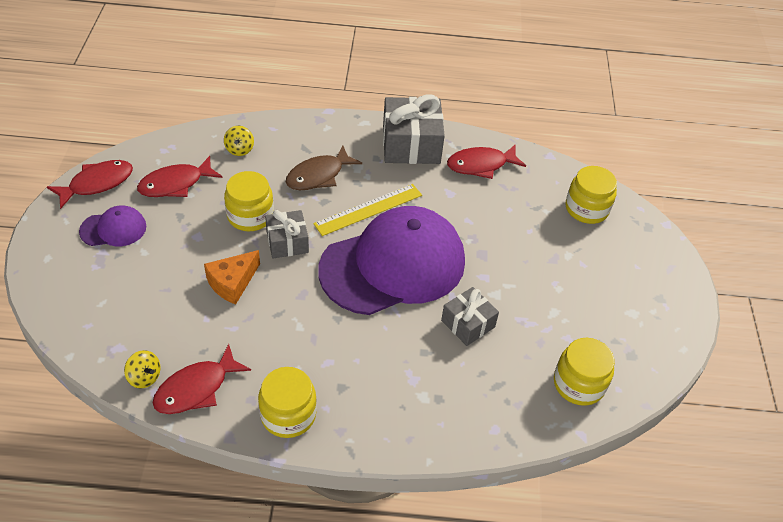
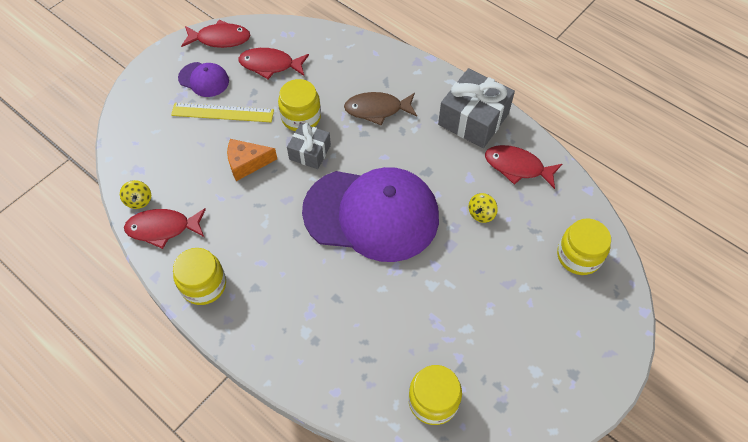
camera: 40 degrees right, 10 degrees up
(239, 149) = (336, 59): yellow spinning top -> yellow spinning top (481, 214)
(368, 209) = (392, 158): yellow ruler -> yellow ruler (222, 113)
(468, 323) = (388, 295): grey gift -> none

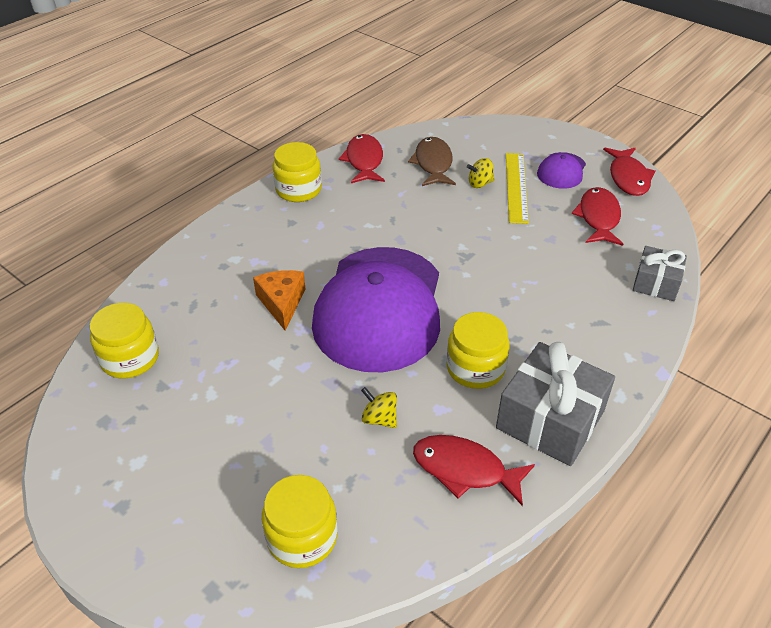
camera: 90 degrees right, 15 degrees down
(139, 200) = (396, 144): yellow spinning top -> yellow spinning top (480, 183)
(247, 163) = (447, 208): orange cheese -> orange cheese (282, 303)
(301, 117) = (521, 246): yellow jar -> yellow jar (475, 368)
(310, 152) = (468, 254): grey gift -> grey gift (656, 283)
(377, 109) = (547, 313): brown fish -> brown fish (433, 163)
(517, 167) = (464, 470): red fish -> red fish turned 90 degrees counterclockwise

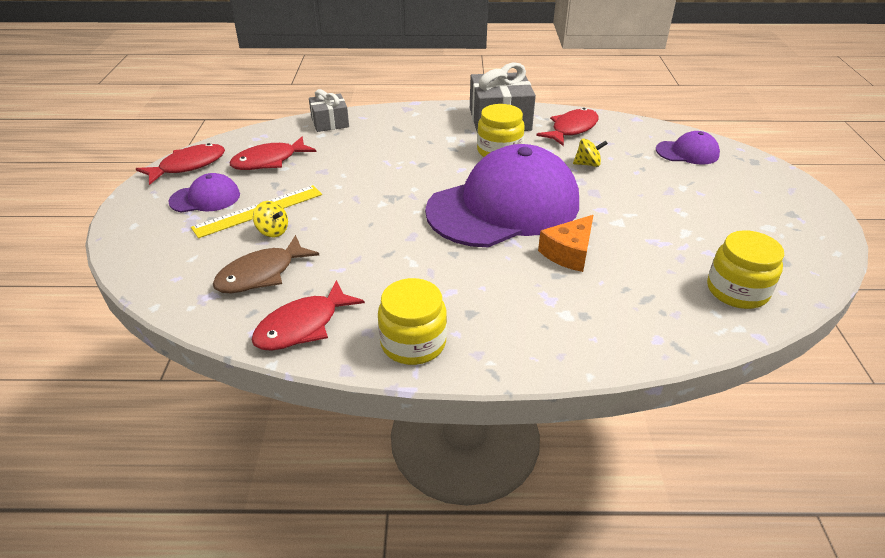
camera: 130 degrees left, 5 degrees down
(302, 537) = (687, 152): yellow jar -> purple cap
(379, 419) = (587, 164): yellow spinning top -> yellow spinning top turned 90 degrees counterclockwise
(464, 470) = (572, 129): red fish -> red fish turned 120 degrees counterclockwise

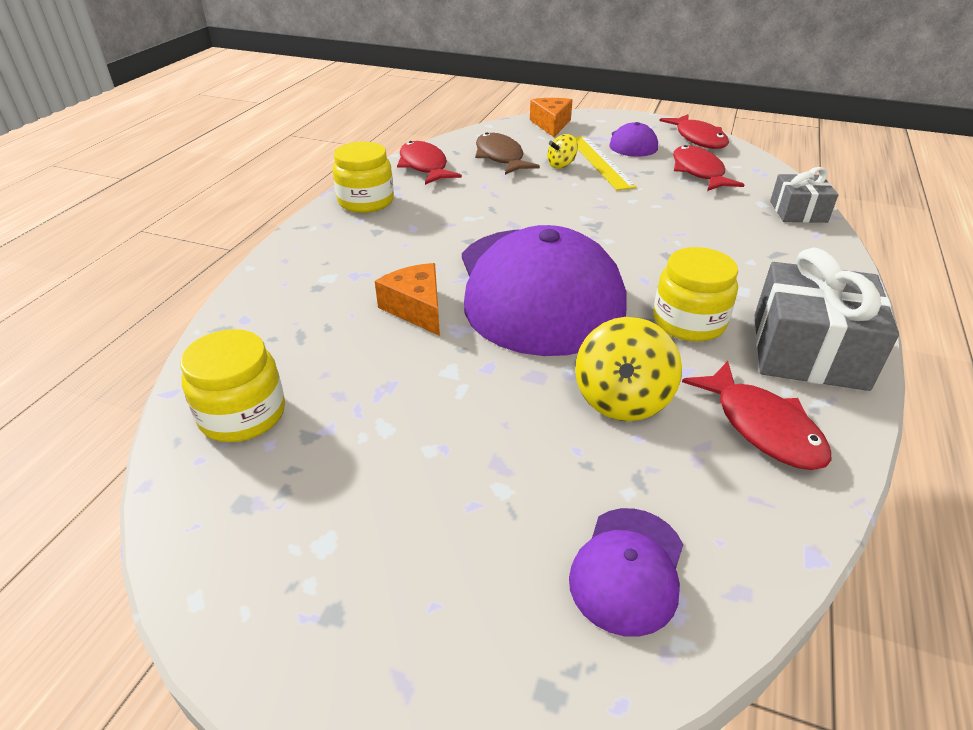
camera: 110 degrees right, 0 degrees up
(151, 257) = (551, 125): none -> orange cheese
(587, 164) = (622, 399): yellow spinning top -> yellow spinning top, size x1.74

